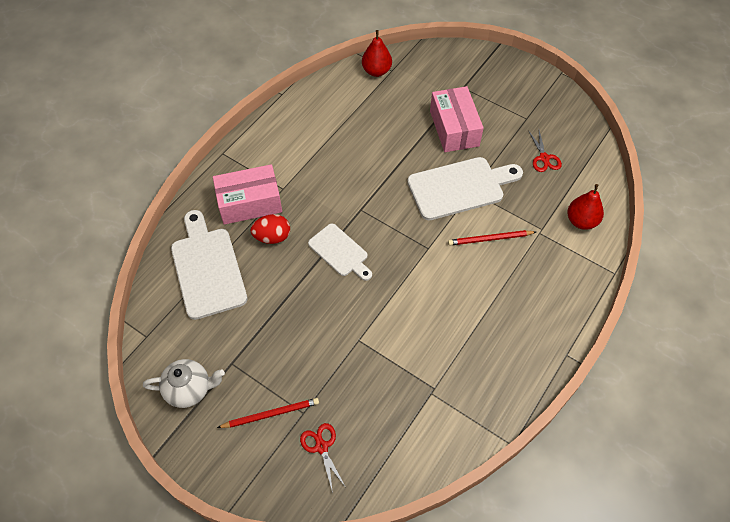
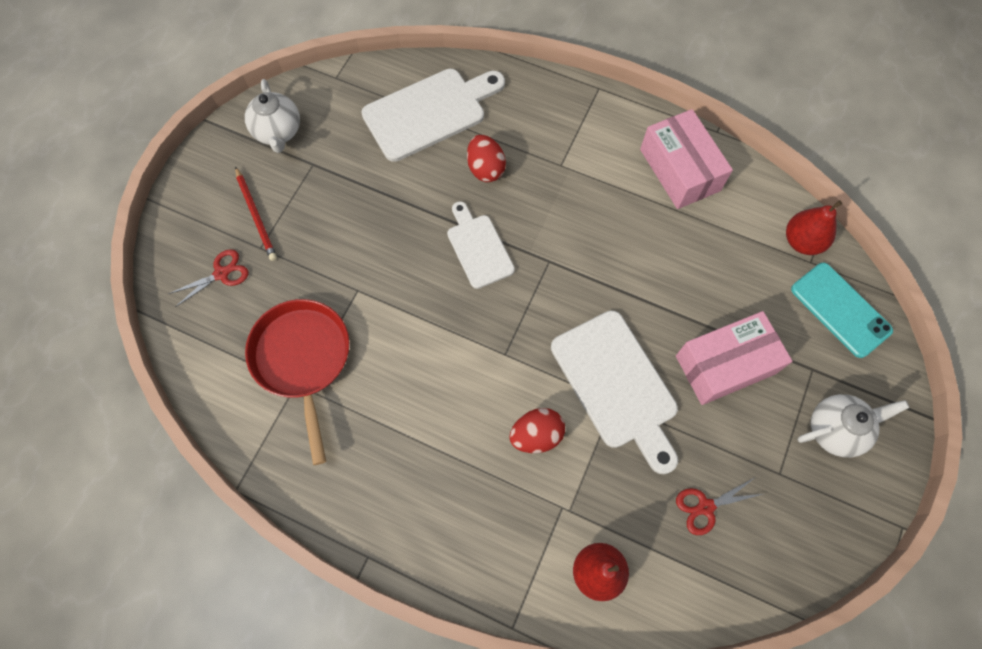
camera: 80 degrees right, 10 degrees up
(249, 203) = (530, 134): pink box -> pink box (679, 170)
(340, 252) = (478, 248): white cutting board -> white cutting board turned 120 degrees clockwise
(412, 386) = (303, 360): none -> red pan
(426, 65) = (840, 310): none -> turquoise phone
(489, 239) = (536, 435): red pencil -> red egg
(502, 86) = (835, 430): none -> white teapot

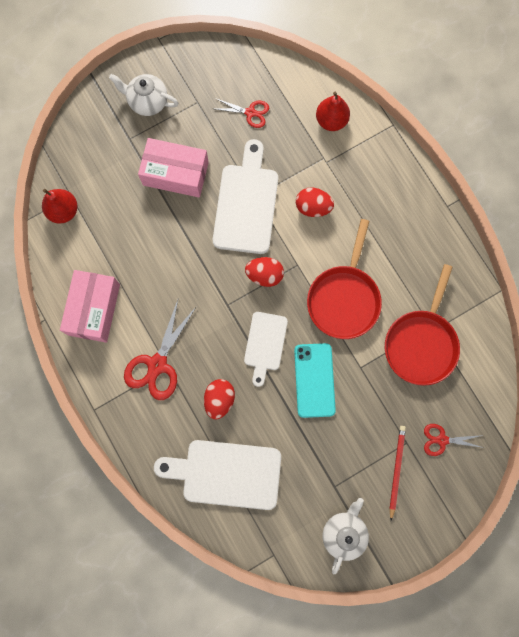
camera: 145 degrees left, 10 degrees up
(424, 352) = (344, 298): none -> red pan
(533, 318) = (264, 275): none -> red egg
(573, 161) = (157, 364): none -> red scissors
(840, 310) = (82, 158): turquoise phone -> turquoise phone (314, 380)

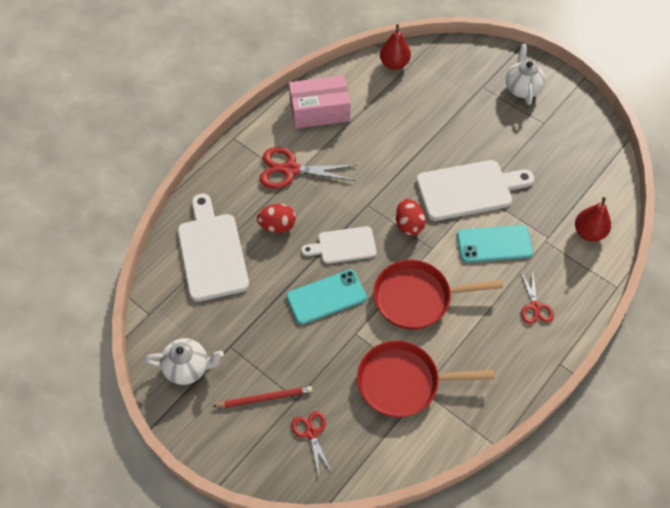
camera: 70 degrees right, 20 degrees down
(175, 173) = (468, 128): pink box -> none
(250, 112) = (557, 165): red scissors -> red scissors (535, 306)
(313, 207) = (494, 244): red egg -> turquoise phone

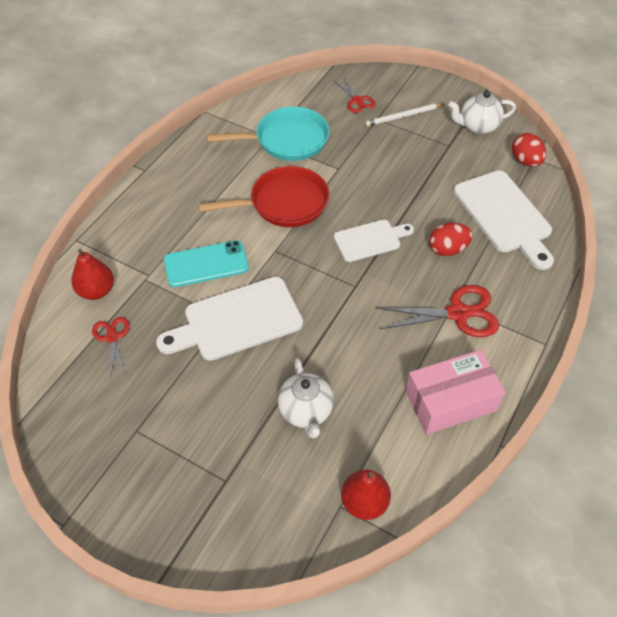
camera: 170 degrees right, 5 degrees down
(265, 398) = (403, 116): red pencil -> white pencil
(326, 297) = (374, 192): turquoise phone -> none
(403, 382) = (286, 140): red pan -> turquoise pan
(409, 225) = (303, 270): red egg -> red egg (525, 161)
(522, 88) = (164, 487): white teapot -> white teapot (306, 411)
(535, 306) = (164, 211): red scissors -> red scissors (112, 337)

